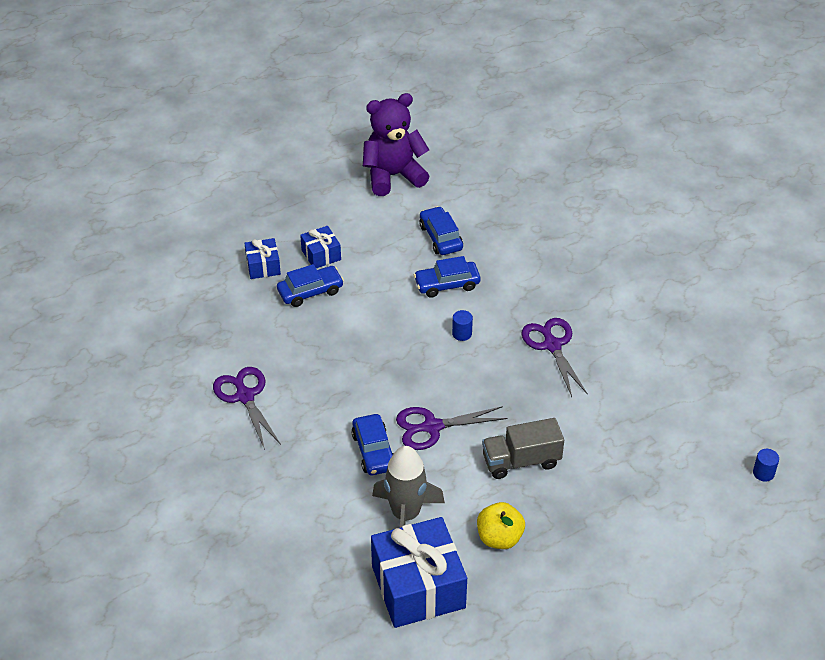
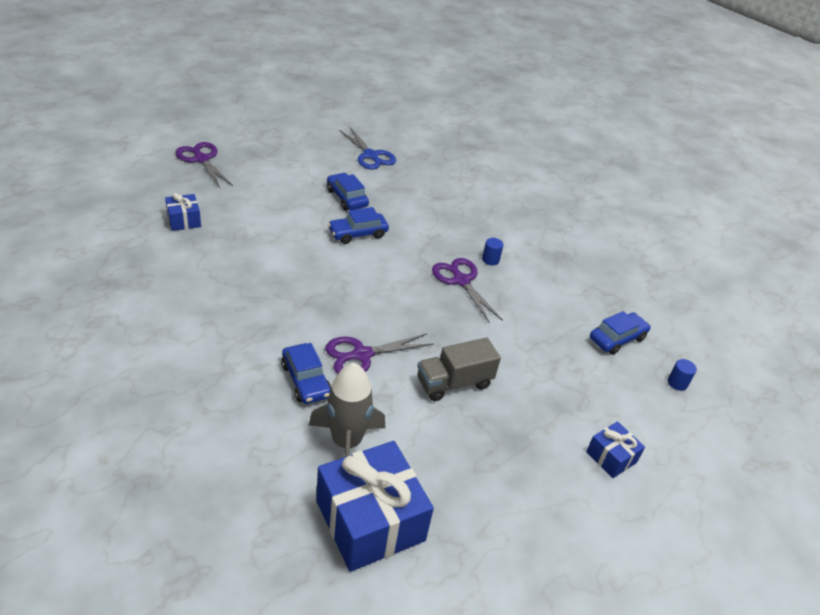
camera: 15 degrees left, 5 degrees down
(245, 396) = (167, 333): purple scissors -> purple scissors (201, 159)
(310, 291) = (230, 240): blue car -> blue car (617, 338)
(321, 255) = (239, 211): blue gift -> blue gift (611, 457)
(393, 176) = (299, 154): purple teddy bear -> none
(462, 333) = (377, 273): blue cylinder -> blue cylinder (490, 260)
(476, 177) = (370, 155): none -> blue scissors
(499, 538) = (447, 460): yellow apple -> none

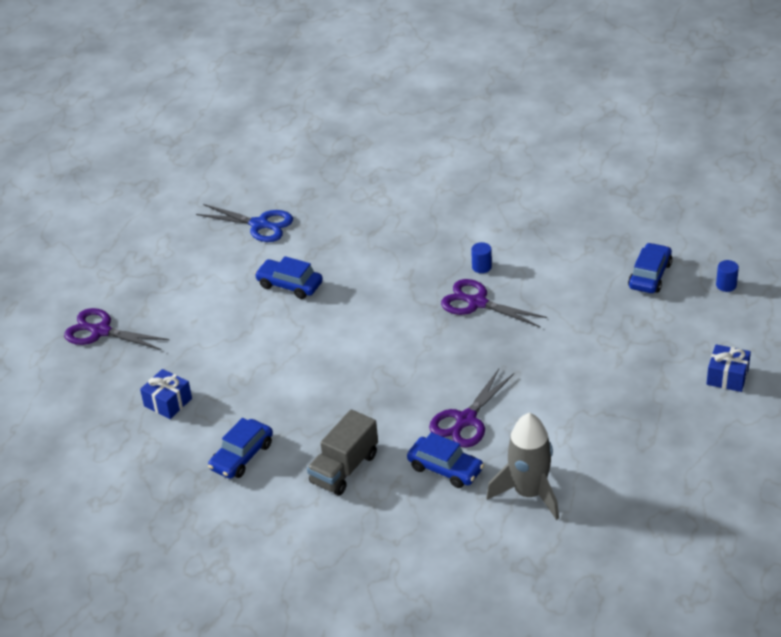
camera: 25 degrees left, 0 degrees up
(358, 233) = (340, 314): blue car -> blue car (242, 456)
(370, 520) = (604, 533): blue gift -> none
(454, 383) = (561, 395): grey truck -> grey truck (344, 468)

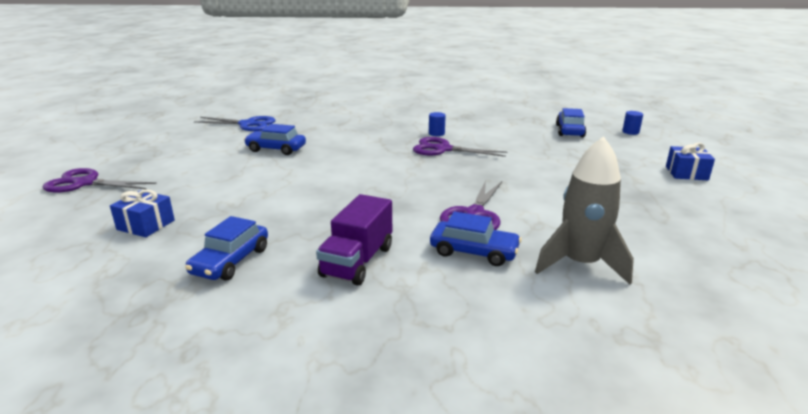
camera: 15 degrees left, 15 degrees down
(344, 468) = (357, 261): grey truck -> purple truck

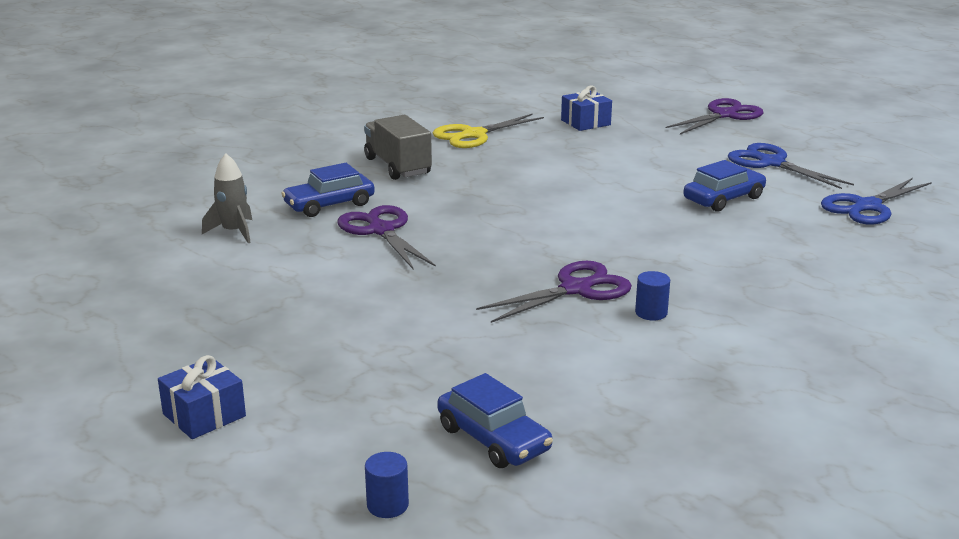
camera: 130 degrees right, 0 degrees up
(196, 151) = (771, 163): none -> blue scissors
(231, 261) = (474, 135): blue car -> yellow scissors
(357, 261) = (398, 166): purple truck -> grey truck
(580, 264) = (234, 232): grey rocket -> grey rocket, size x0.60

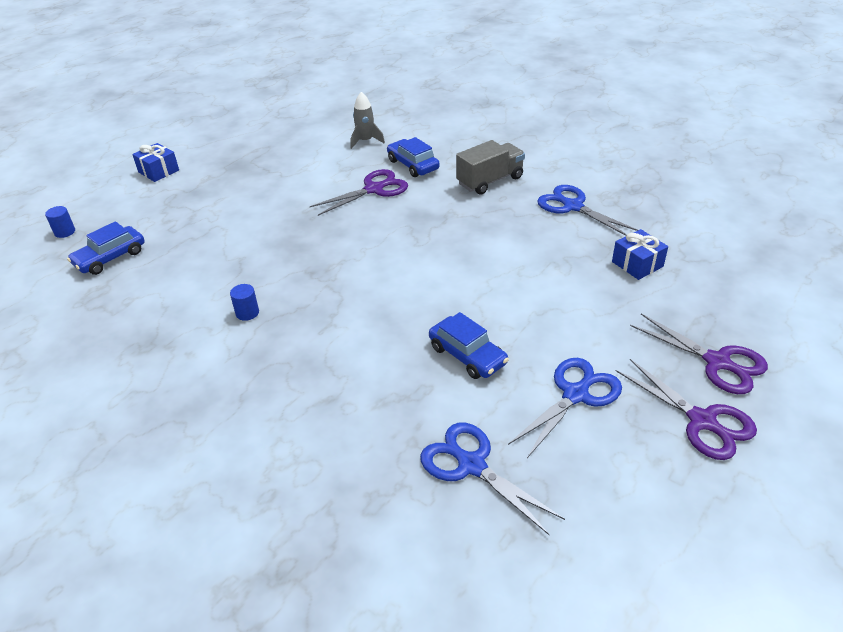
camera: 85 degrees right, 15 degrees up
(474, 135) = (573, 206): yellow scissors -> blue scissors
(575, 289) = (285, 277): purple scissors -> purple scissors (702, 421)

